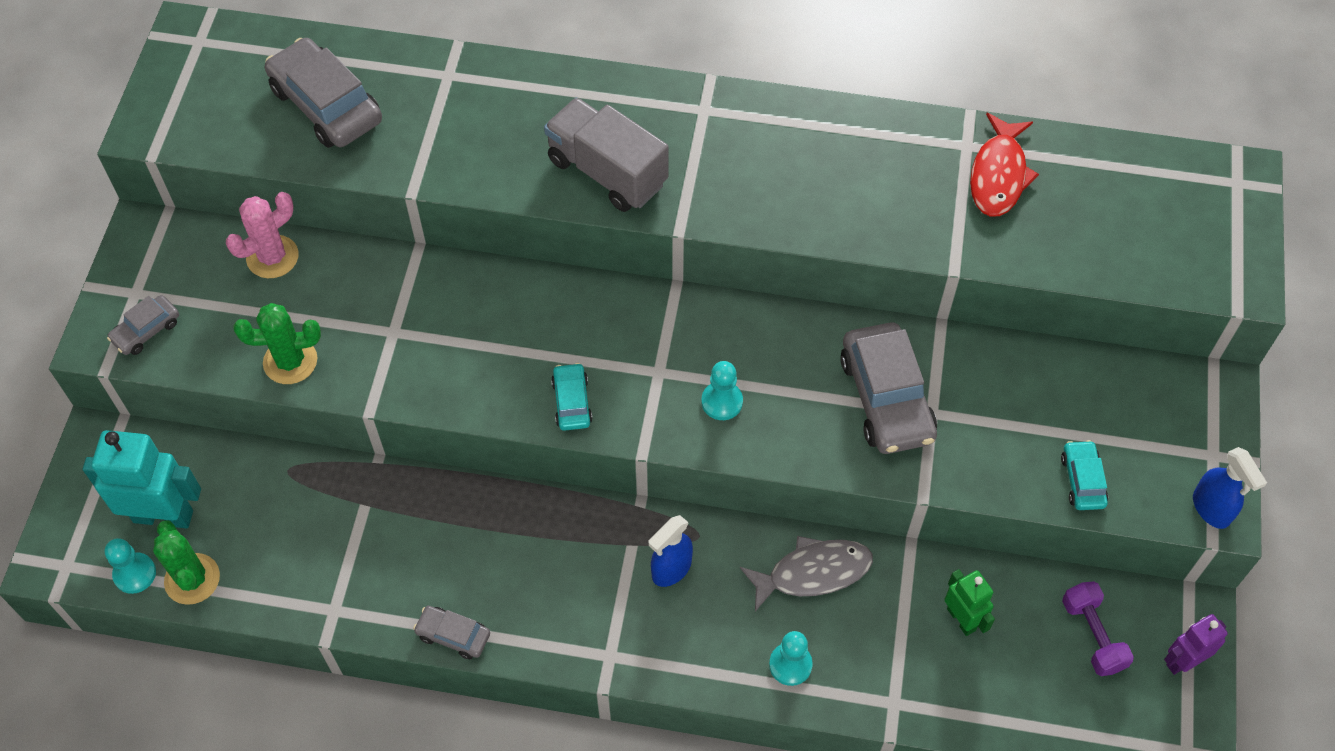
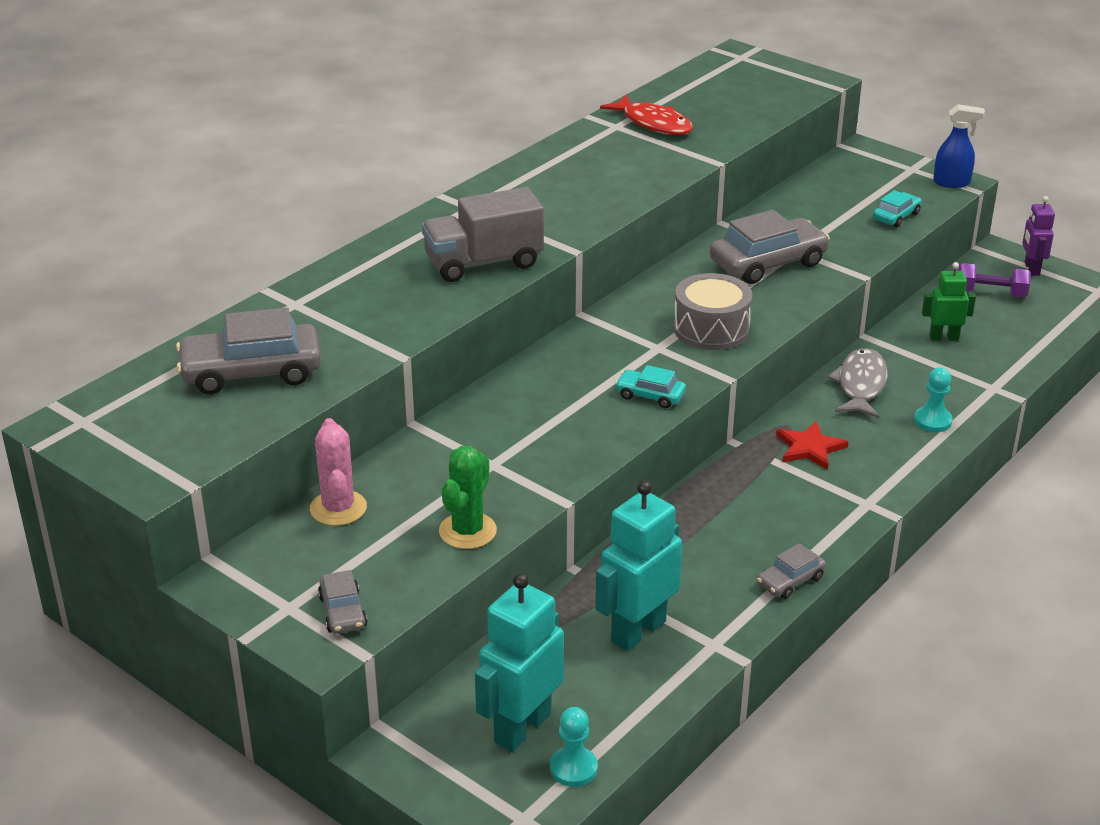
camera: 60 degrees left, 25 degrees down
(192, 579) = (611, 728): green cactus -> none
(321, 544) = (637, 631): none -> turquoise robot
(671, 569) = (809, 448): blue spray bottle -> red star
(722, 402) = (711, 329): turquoise pawn -> grey drum
(886, 398) = (768, 263): grey car -> grey car turned 45 degrees counterclockwise
(1082, 480) = (896, 216): turquoise car -> turquoise car turned 105 degrees clockwise

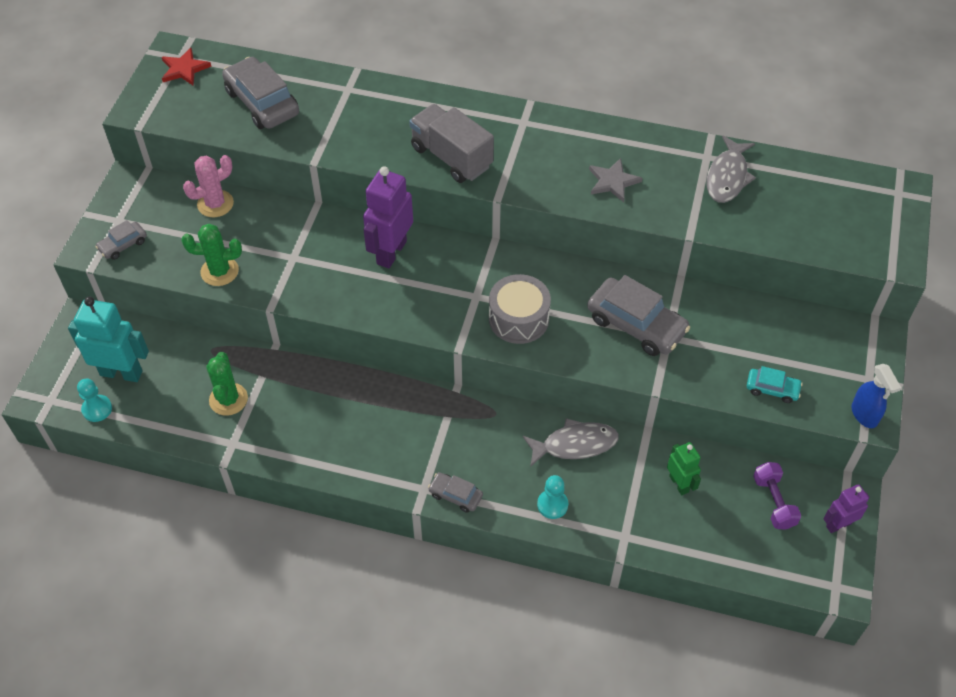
camera: 65 degrees right, 20 degrees up
(544, 388) = (391, 252): none -> purple robot
(608, 181) = (613, 181): none -> grey star
(637, 631) = (228, 399): turquoise robot -> green cactus
(650, 395) = (412, 311): turquoise car -> none
(653, 124) = (727, 177): red fish -> grey fish
(790, 581) = (314, 466): grey car -> grey car (455, 495)
(809, 448) = (473, 434): red star -> red star (184, 69)

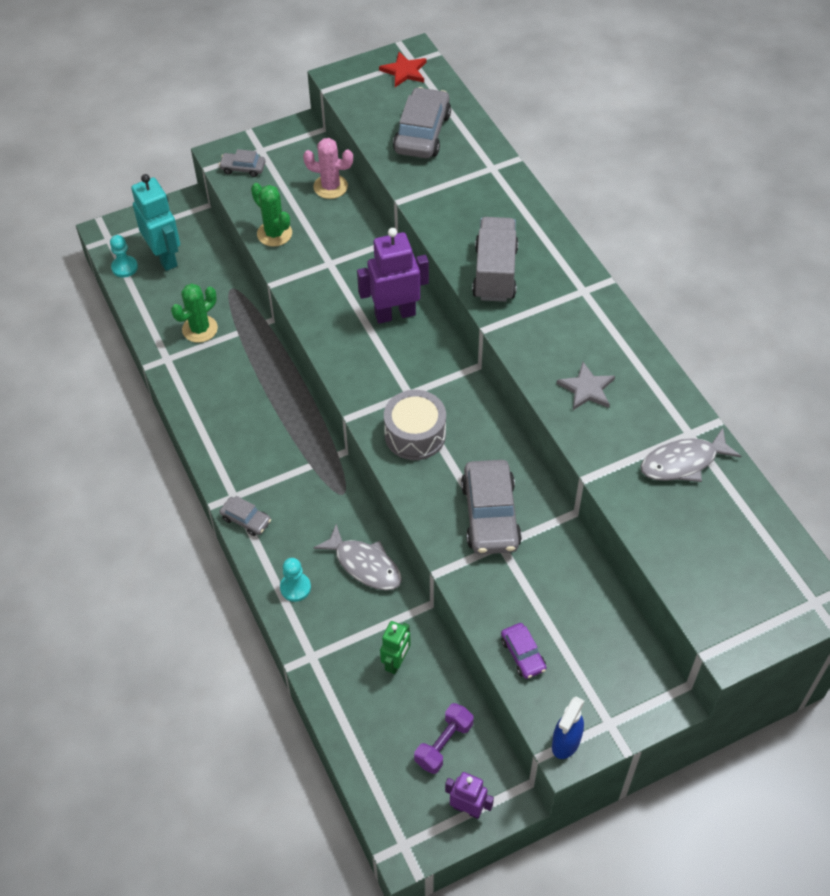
camera: 50 degrees right, 0 degrees up
(455, 495) = (246, 520): grey car -> grey car turned 135 degrees clockwise
(772, 389) = (523, 654): turquoise car -> purple car

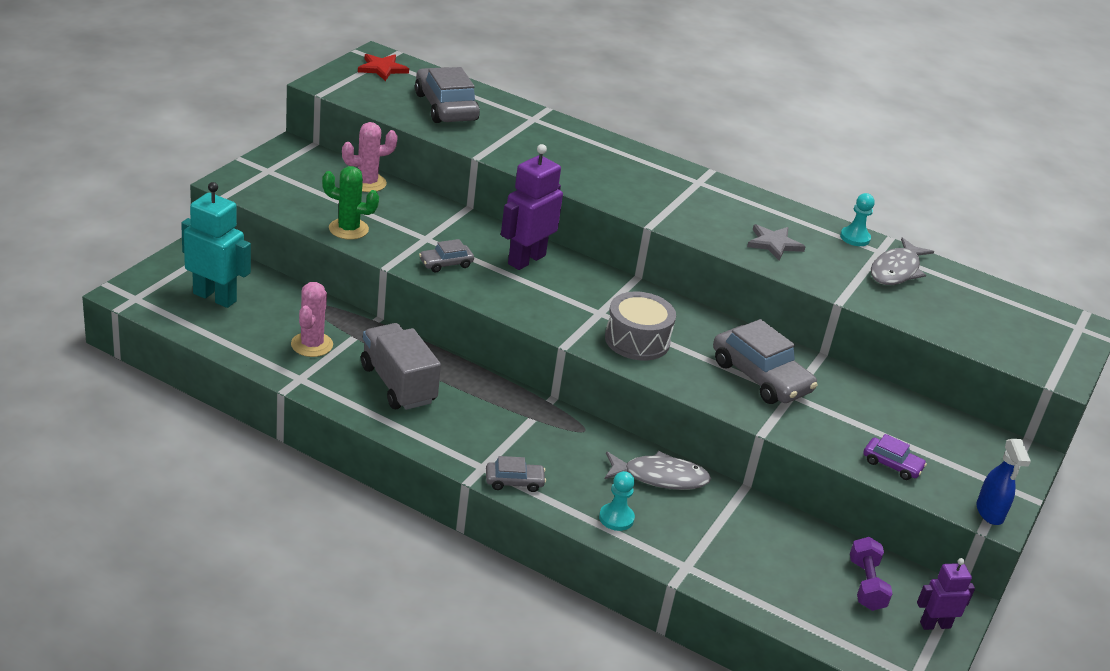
camera: 40 degrees left, 20 degrees down
(124, 267) = (177, 317): turquoise pawn -> turquoise pawn (855, 238)
(200, 329) = (312, 345): green cactus -> pink cactus
(243, 168) = (264, 187): grey car -> grey car (446, 264)
(396, 662) = (764, 540): green robot -> none
(495, 273) = (615, 187): grey truck -> grey truck (398, 384)

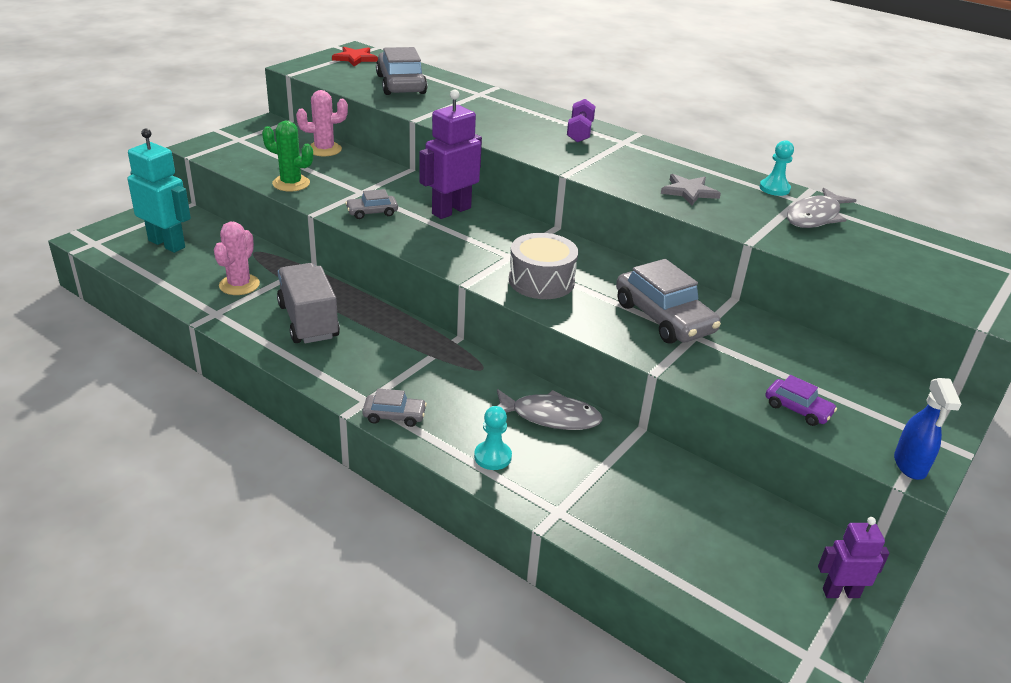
camera: 10 degrees right, 0 degrees up
(866, 585) = (762, 541): purple dumbbell -> purple dumbbell (579, 132)

